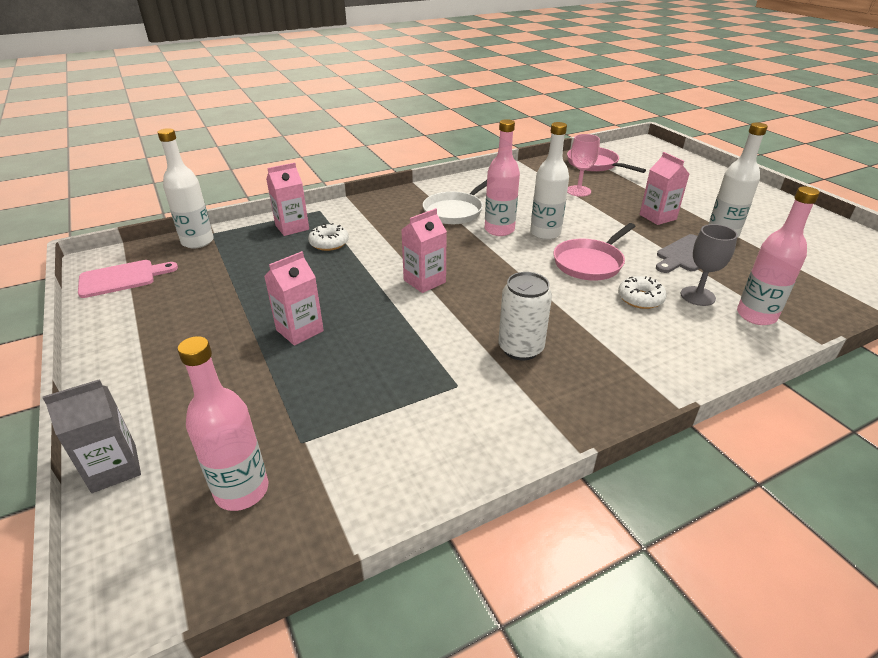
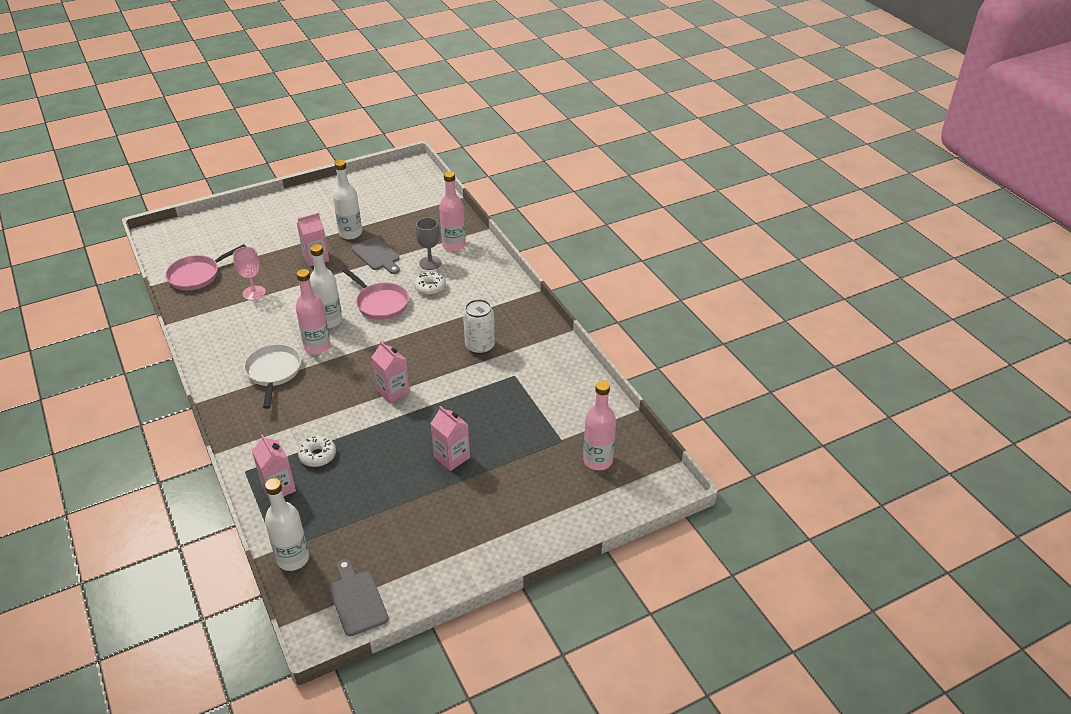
camera: 90 degrees left, 5 degrees up
(114, 468) = (585, 523): grey carton -> none
(122, 278) = (357, 600): pink cutting board -> grey cutting board
(455, 211) = (273, 372): white pan -> white pan turned 135 degrees counterclockwise

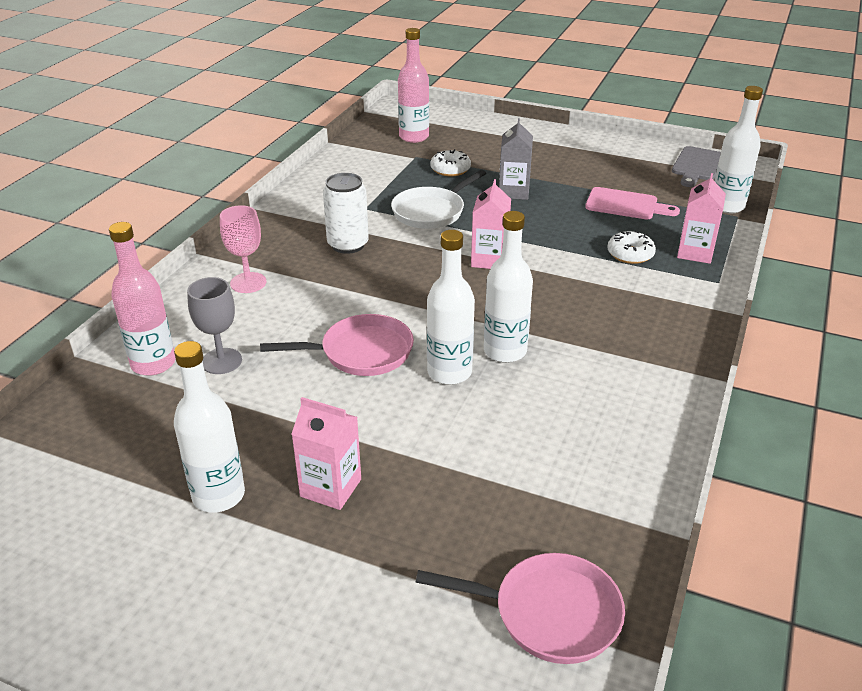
camera: 130 degrees left, 5 degrees down
(254, 293) = (494, 493): pink goblet -> pink goblet (248, 283)
(273, 372) = (591, 355): white pan -> white pan (431, 211)
(317, 346) = (505, 351): pink bottle -> white bottle
(365, 502) = (626, 205): none -> pink cutting board
(377, 255) = (254, 423): grey cutting board -> none
(380, 303) = (360, 352): pink pan -> pink pan turned 75 degrees clockwise
(430, 287) = (279, 331): white donut -> white donut (450, 169)
(452, 457) = (514, 192): pink carton -> grey carton

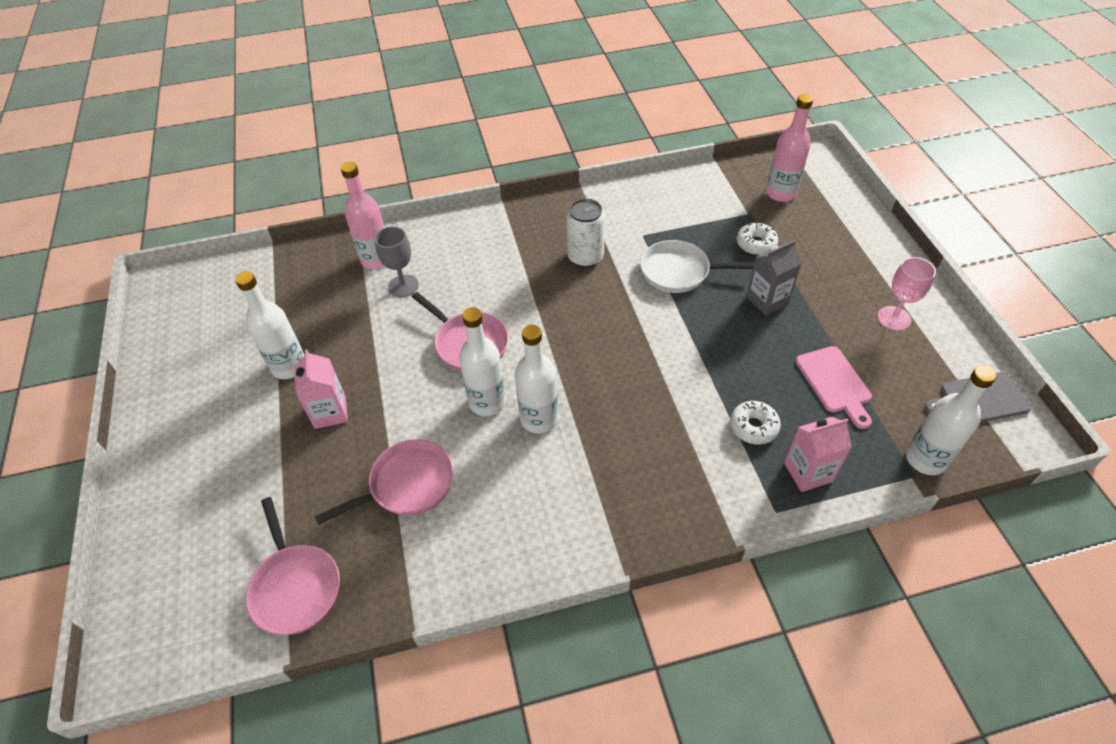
camera: 55 degrees right, 15 degrees up
(248, 283) = (492, 241): pink goblet -> pink goblet (894, 318)
(489, 260) = (648, 343): pink carton -> none
(495, 468) = (407, 485): none -> pink pan

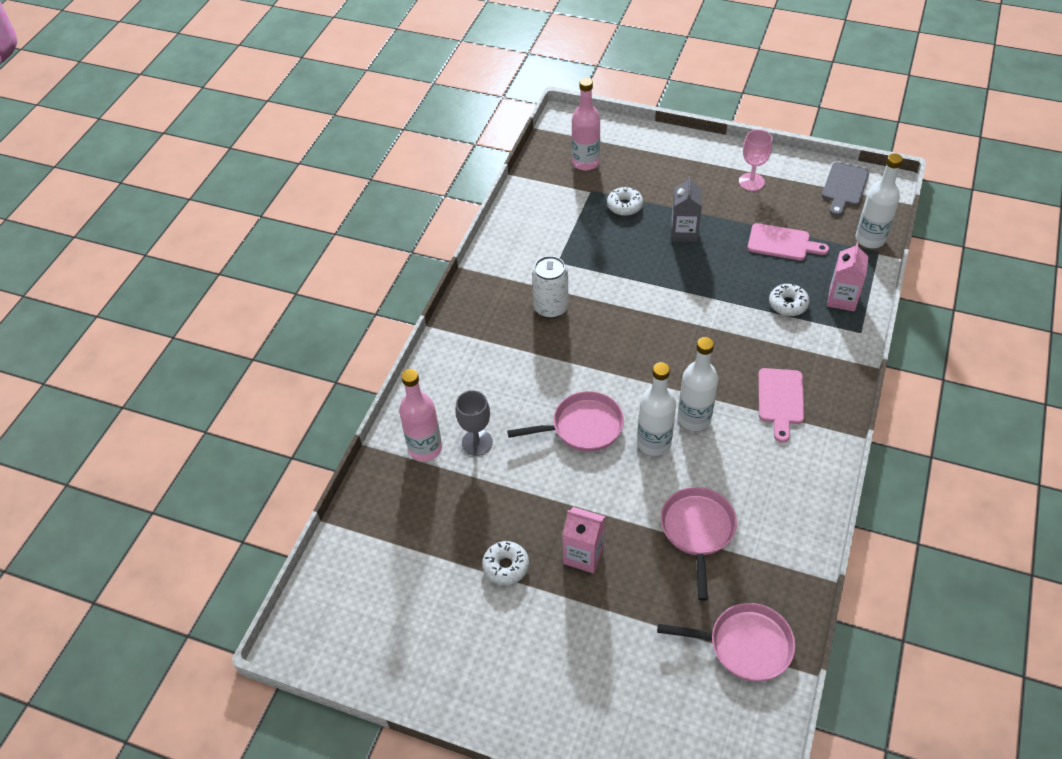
camera: 55 degrees left, 0 degrees up
(289, 366) = (506, 566): white bottle -> white donut
(618, 479) = (780, 400): none -> pink cutting board
(679, 272) = (615, 262): white pan -> none

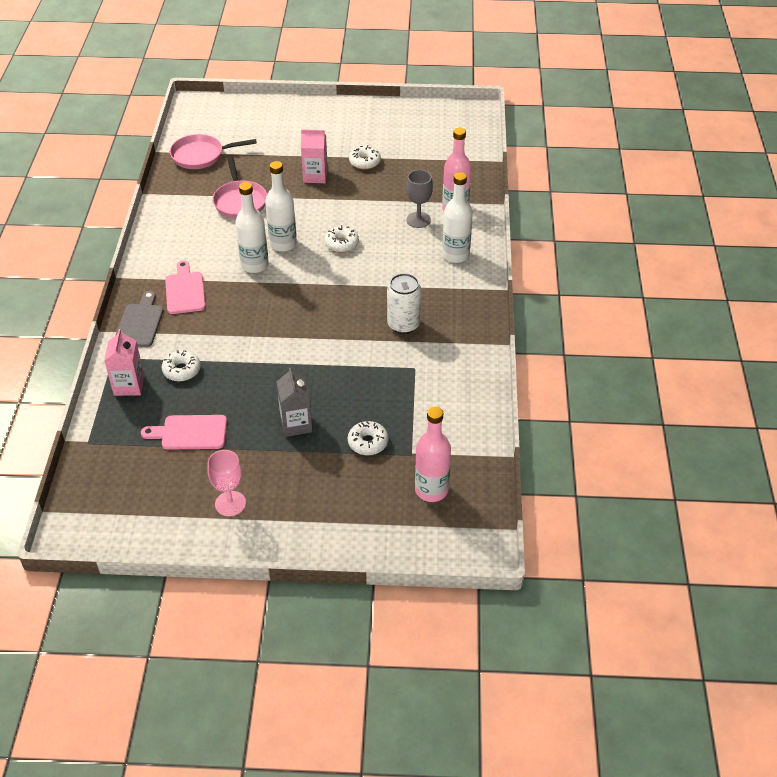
camera: 160 degrees right, 5 degrees down
(582, 427) = (341, 243): pink pan -> white donut
(844, 187) = (120, 519): grey cutting board -> grey cutting board (140, 323)
(870, 239) = (95, 456): white bottle -> white bottle (455, 255)

